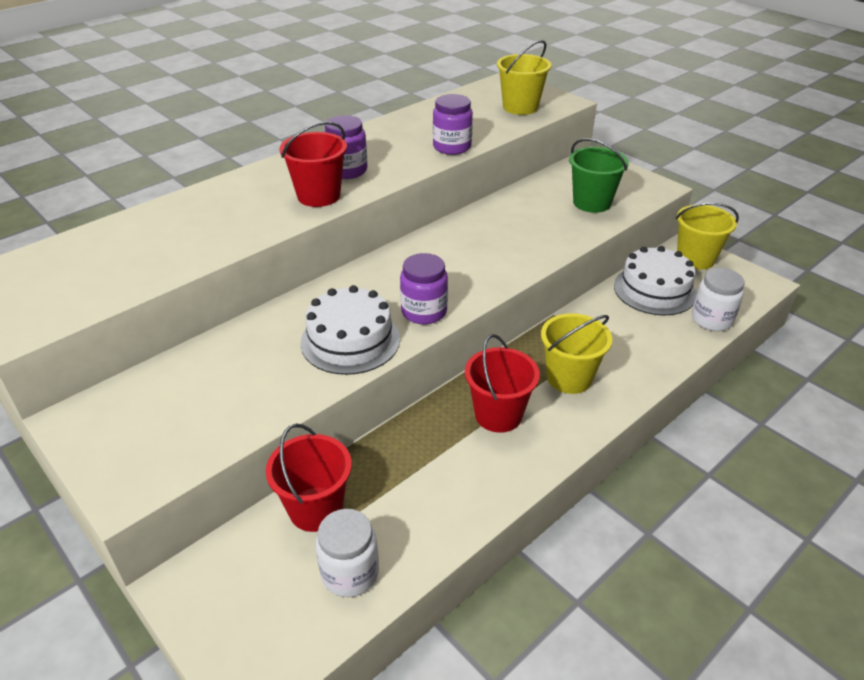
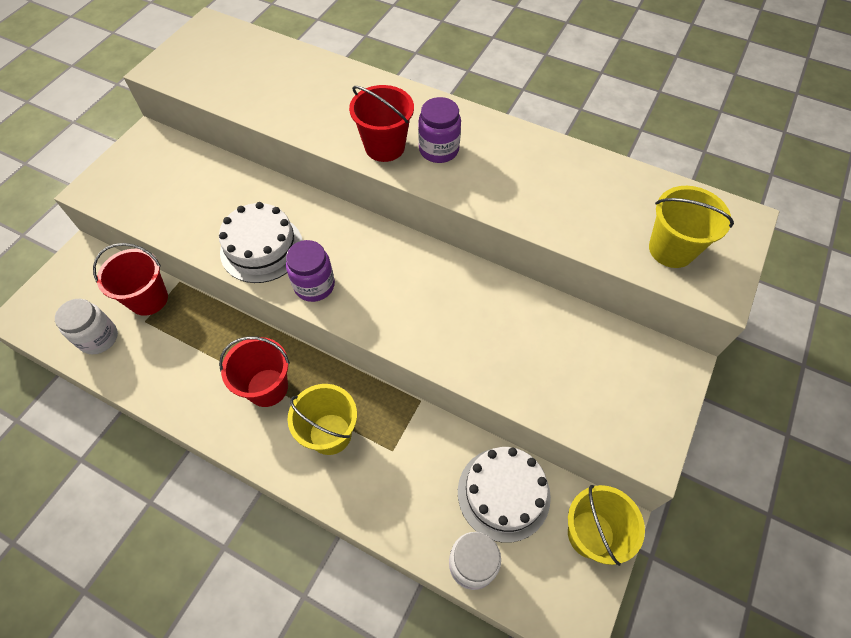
camera: 70 degrees right, 20 degrees up
(452, 147) = (530, 213): purple jar -> none
(592, 203) = (571, 383): green bucket -> none

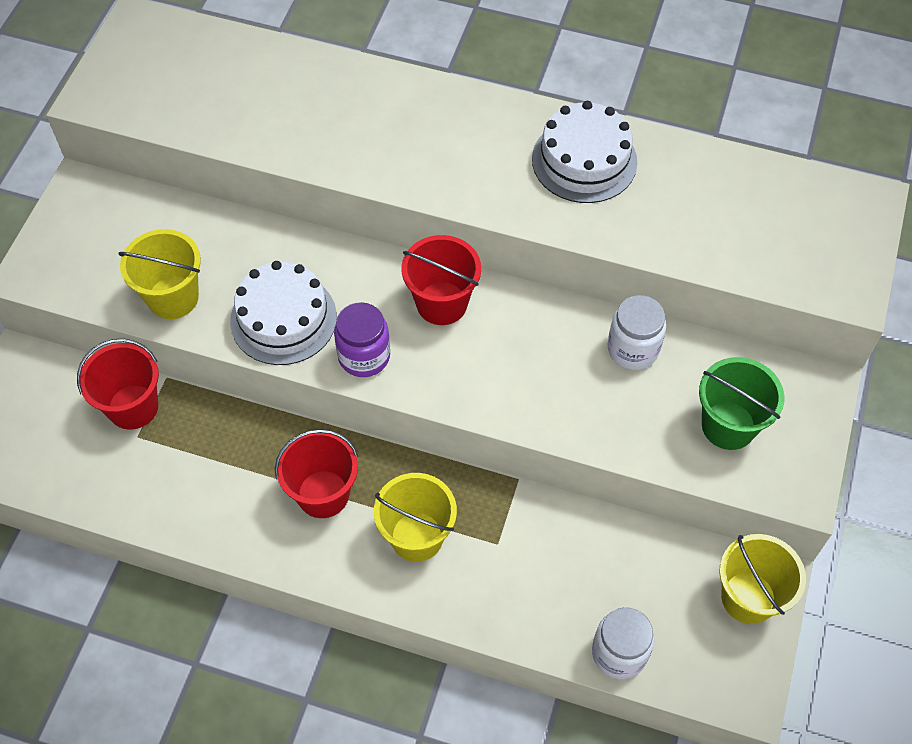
camera: 10 degrees left, 0 degrees up
(99, 338) = (84, 467): white jar -> white jar (633, 349)
(384, 147) = (421, 168): red bucket -> red bucket (442, 303)
(439, 150) = (490, 162): purple jar -> none
(503, 493) = (640, 570): white cake -> white cake (584, 160)
(596, 387) = (728, 425): none -> green bucket
(671, 249) = (790, 250): yellow bucket -> yellow bucket (173, 297)

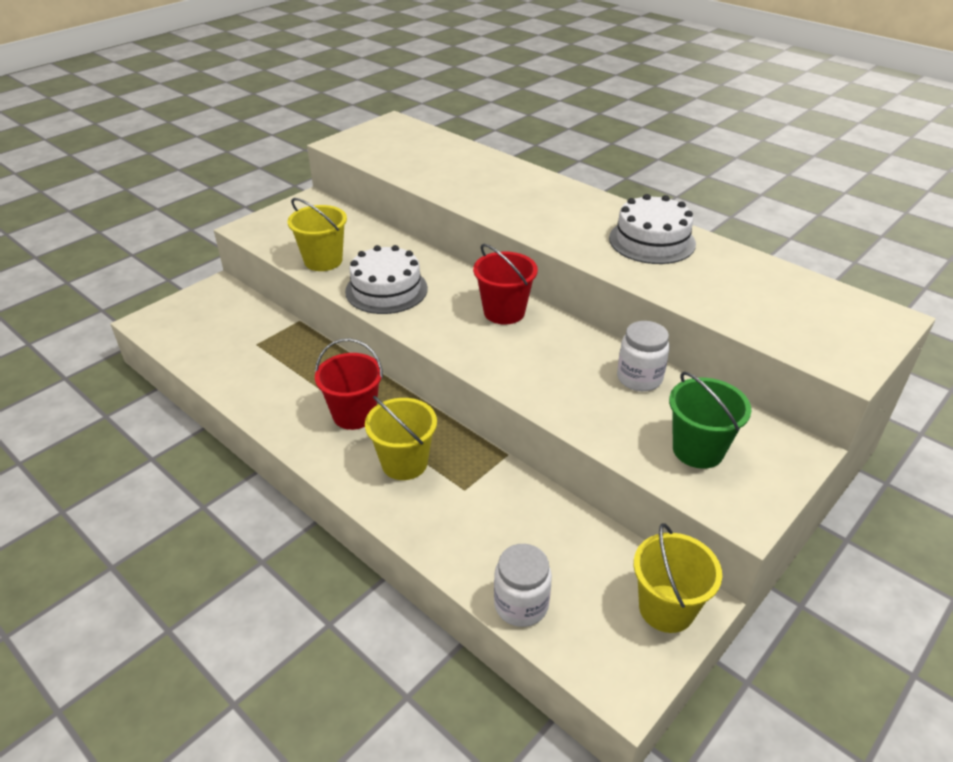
camera: 25 degrees right, 20 degrees down
(133, 407) = (266, 328): red bucket -> none
(364, 356) = (427, 323): purple jar -> none

